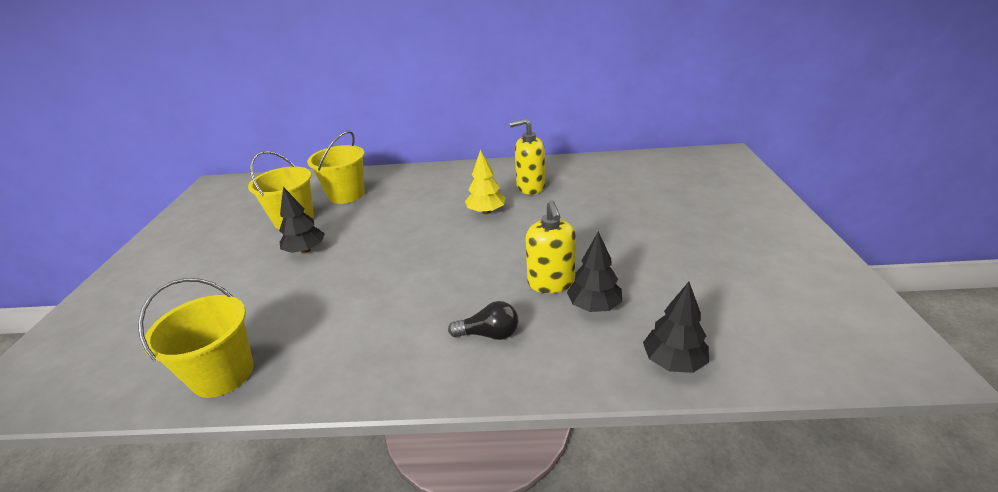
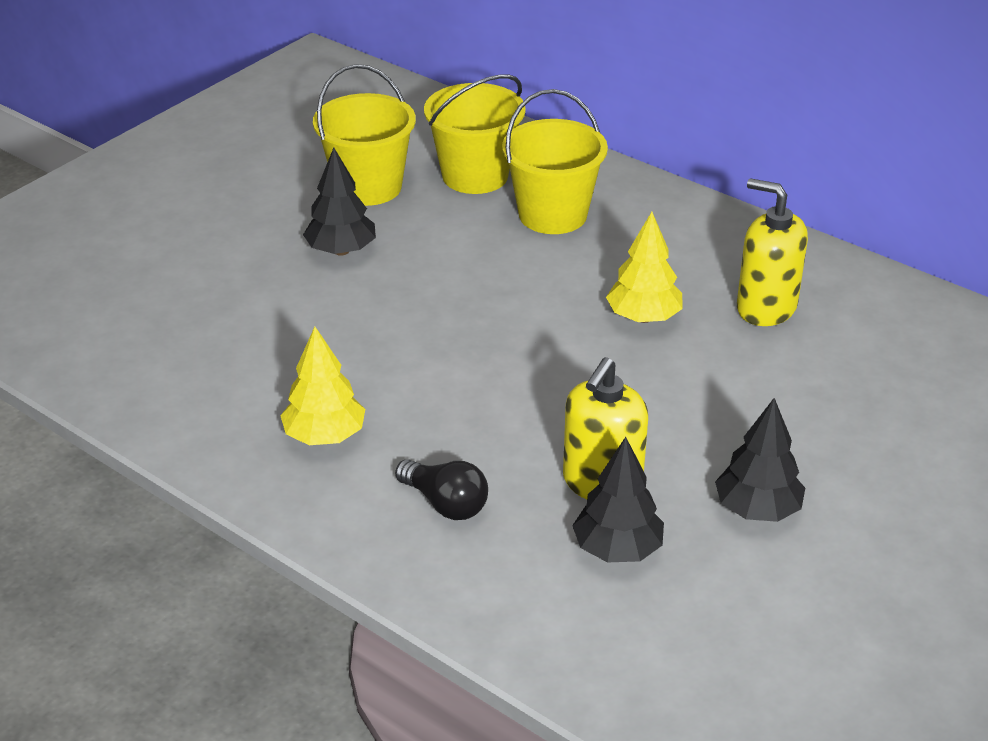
camera: 35 degrees right, 5 degrees up
(223, 374) = (131, 377): yellow bucket -> yellow bucket (552, 215)
(385, 339) = (324, 436): none -> yellow tree
(673, 361) = (624, 675): black tree -> black tree (757, 509)

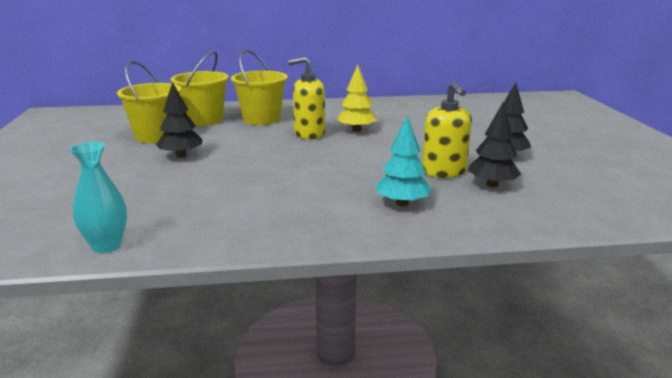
camera: 45 degrees left, 15 degrees down
(91, 374) = (106, 246): none -> turquoise vase
(324, 436) = (300, 209): yellow tree -> none
(445, 503) = (402, 203): black light bulb -> turquoise tree
(765, 308) = (391, 115): yellow soap dispenser -> yellow soap dispenser (309, 134)

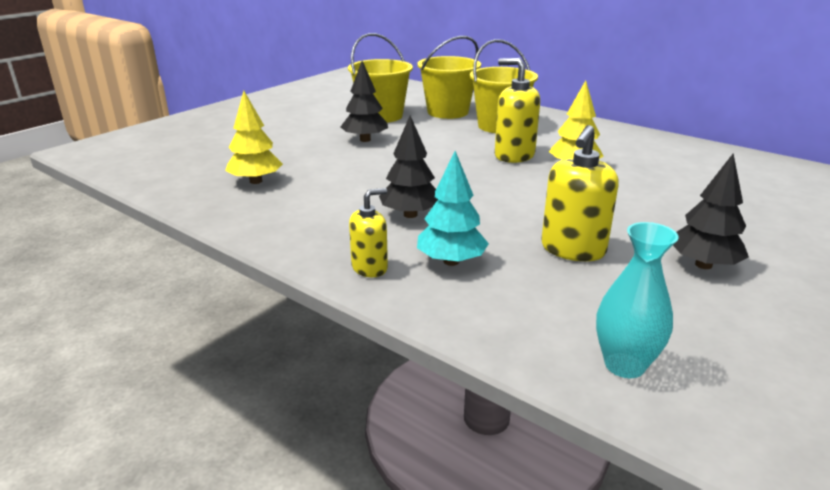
camera: 45 degrees right, 5 degrees up
(106, 246) = (186, 193): turquoise vase -> turquoise vase (624, 365)
(154, 213) = (256, 181): none -> yellow tree
(367, 228) = (370, 268): none -> yellow soap dispenser
(492, 185) = (599, 289): black tree -> black tree (410, 214)

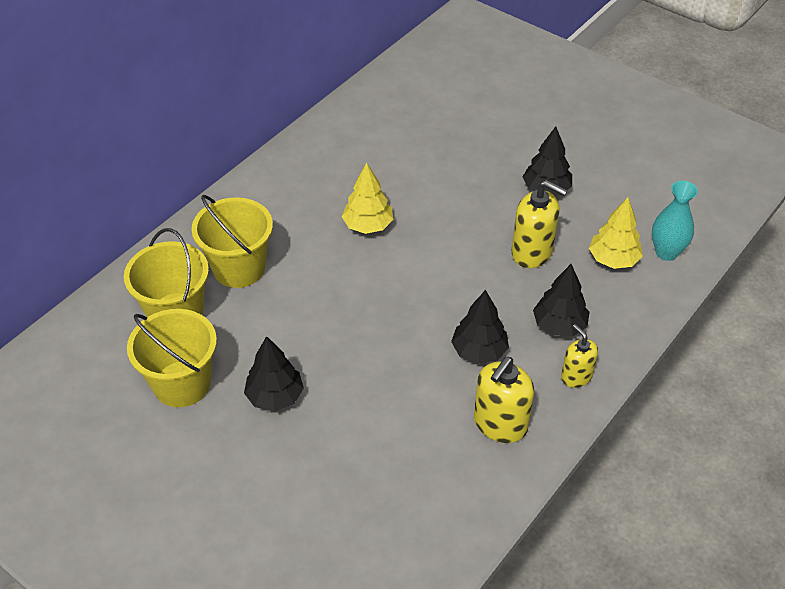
camera: 90 degrees left, 20 degrees up
(256, 181) = (403, 490): yellow tree -> yellow tree (613, 260)
(451, 261) = (559, 325): turquoise tree -> black tree
(514, 155) = (334, 265): yellow soap dispenser -> yellow soap dispenser (500, 424)

